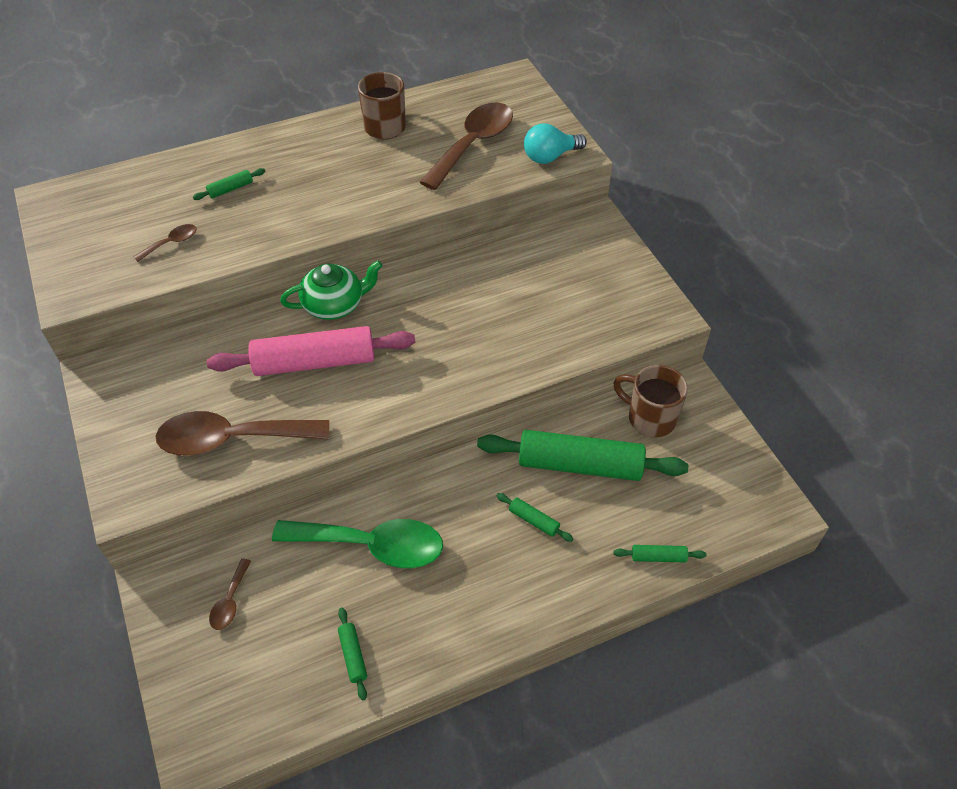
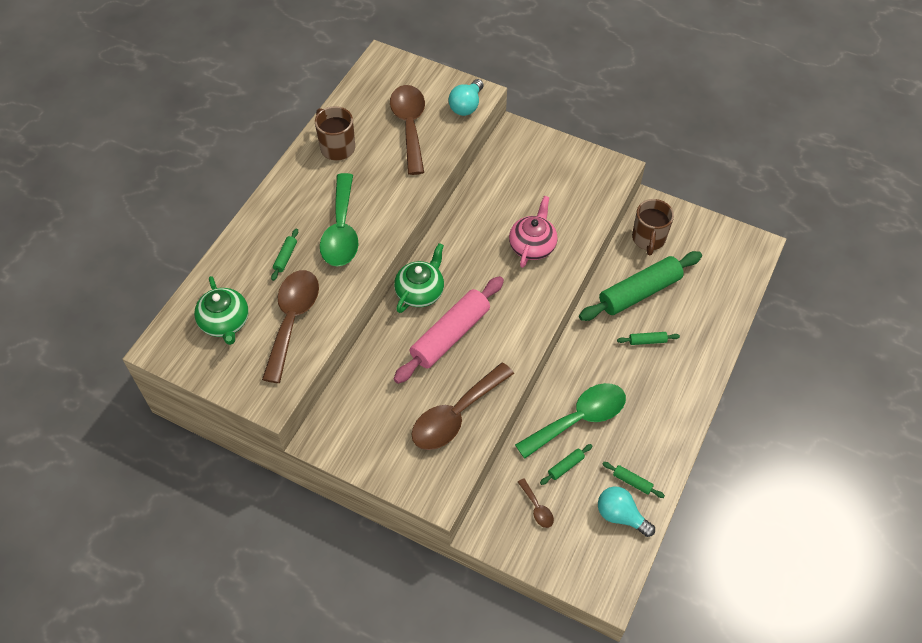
camera: 40 degrees left, 5 degrees up
(119, 210) = (225, 322): none -> green teapot
(171, 243) = (292, 320): brown spoon -> brown spoon, size x2.26
(301, 681) = (620, 515): none -> turquoise light bulb
(303, 196) = (341, 231): none -> green spoon
(491, 333) = (532, 245): none -> pink teapot
(649, 418) = (648, 239): brown mug -> brown mug turned 75 degrees counterclockwise
(658, 557) = (725, 314): green rolling pin -> green rolling pin (565, 466)

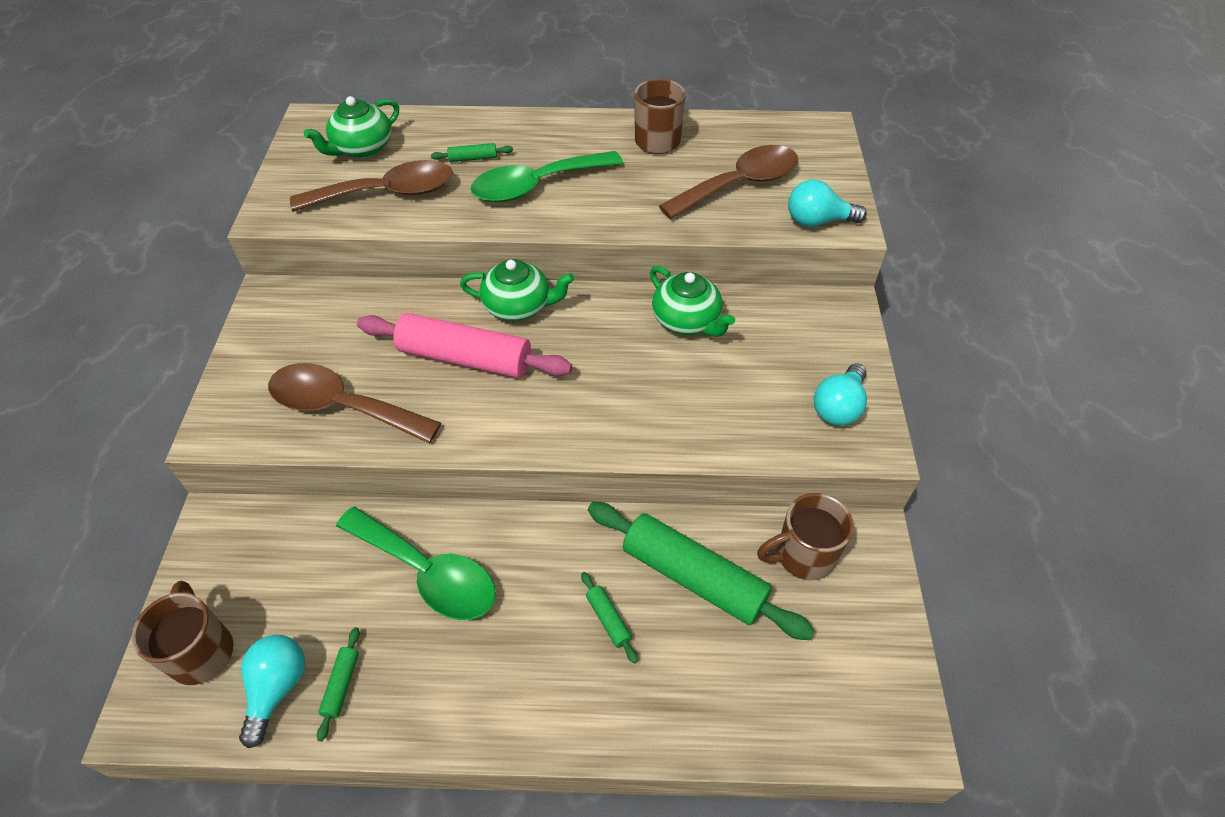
camera: 65 degrees right, 5 degrees down
(483, 210) = (687, 320): none -> green teapot
(532, 245) = (661, 392): pink teapot -> none
(537, 508) = (265, 571): brown spoon -> none
(565, 466) = (342, 583): green rolling pin -> none
(579, 553) = (202, 651): none -> brown mug
(585, 171) = (838, 407): none -> turquoise light bulb

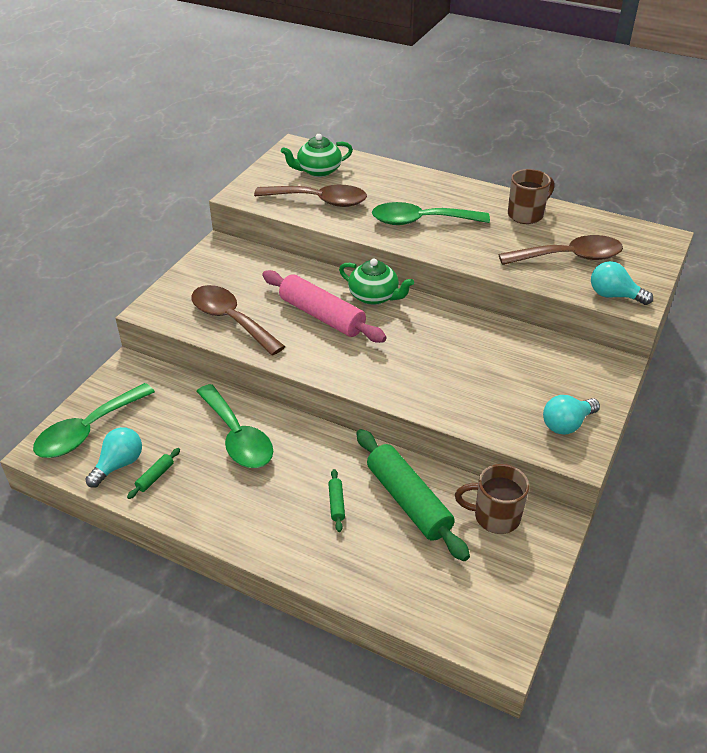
camera: 25 degrees right, 10 degrees down
(202, 651) = (88, 430): brown mug -> green spoon
(473, 158) = (387, 194): green rolling pin -> none
(687, 320) = (487, 338): green teapot -> none

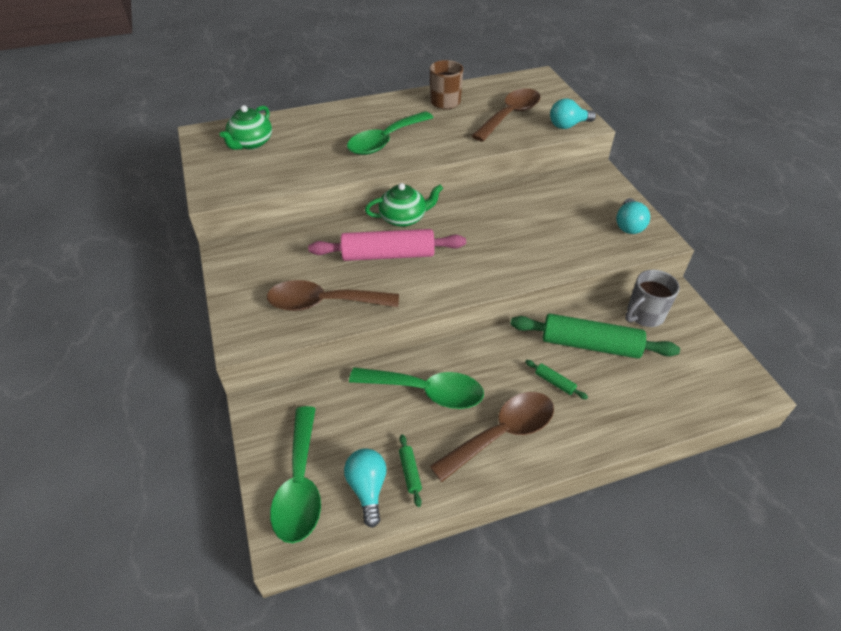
camera: 45 degrees left, 5 degrees up
(319, 201) = (287, 165): brown spoon -> brown spoon (502, 433)
(495, 517) = (644, 315): brown mug -> grey mug

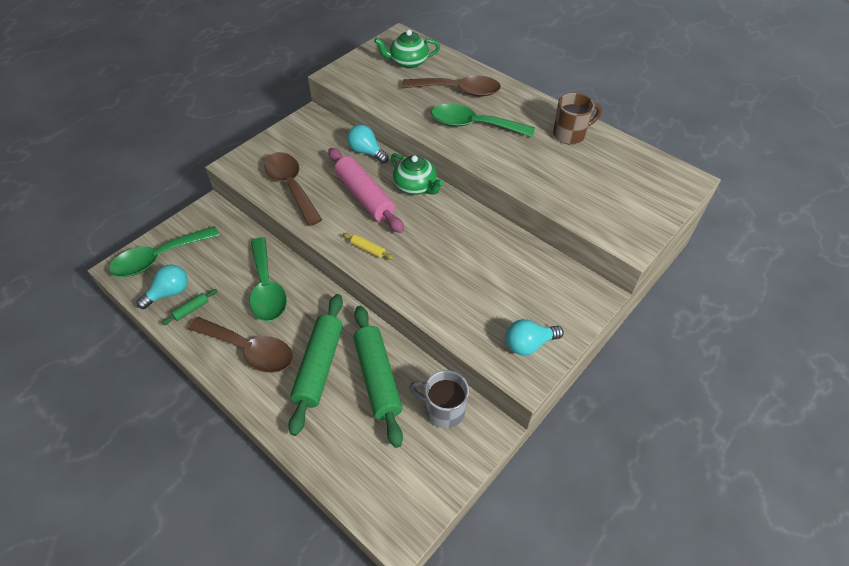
camera: 60 degrees right, 5 degrees up
(461, 277) = (368, 249): none -> yellow rolling pin
(510, 115) = (590, 184): brown spoon -> brown spoon (458, 91)
(554, 382) = (319, 366): green rolling pin -> green rolling pin, size x2.42
(568, 125) = (615, 231): turquoise light bulb -> turquoise light bulb (366, 152)

